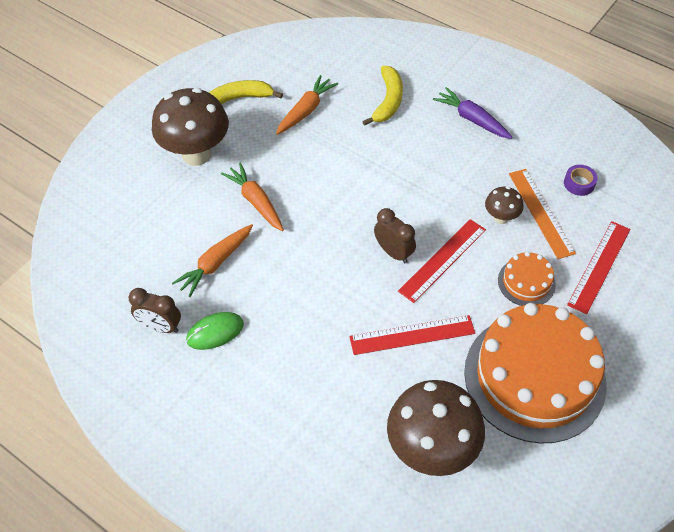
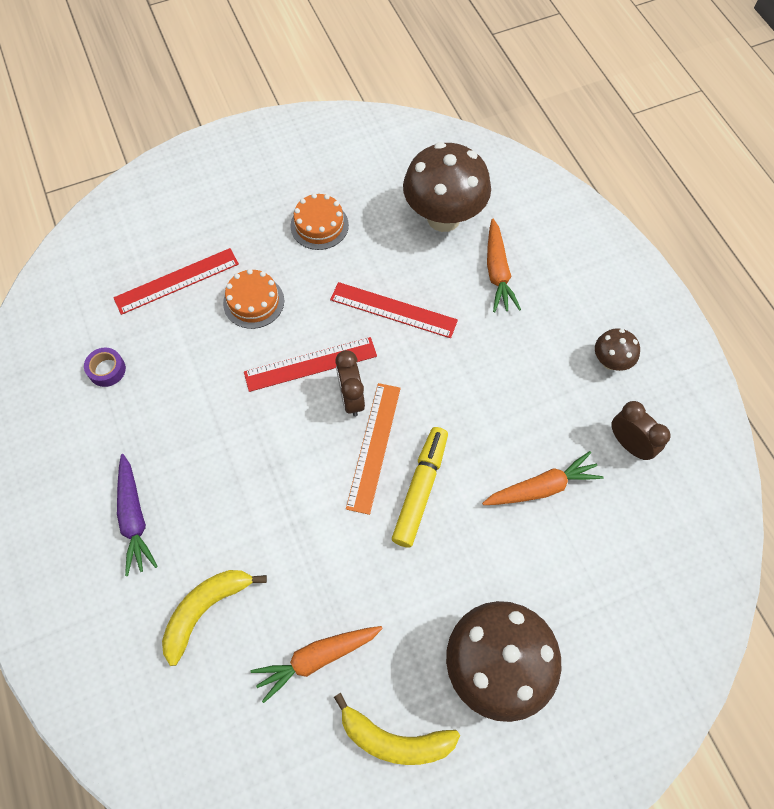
camera: 150 degrees left, 10 degrees up
(215, 332) = (576, 409): green mouse -> none
(256, 202) = (458, 545): orange carrot -> orange carrot (497, 272)
(302, 220) = (420, 489): none -> yellow marker
(501, 218) = (217, 376): brown mushroom -> brown mushroom (610, 362)
(534, 377) = (319, 225): orange cake -> orange cake, size x0.44
(541, 212) = (174, 360): orange ruler -> orange ruler (373, 446)

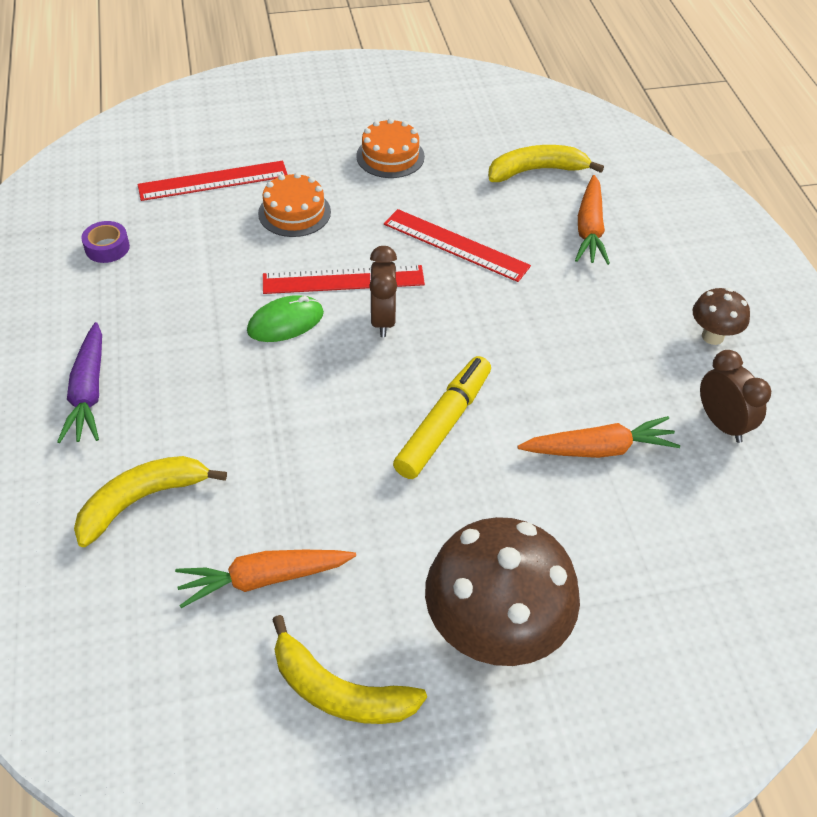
camera: 10 degrees right, 15 degrees down
(274, 416) = (285, 322): none -> green mouse
(373, 446) = (396, 371): orange ruler -> none
(443, 218) = (536, 171): brown mushroom -> yellow banana

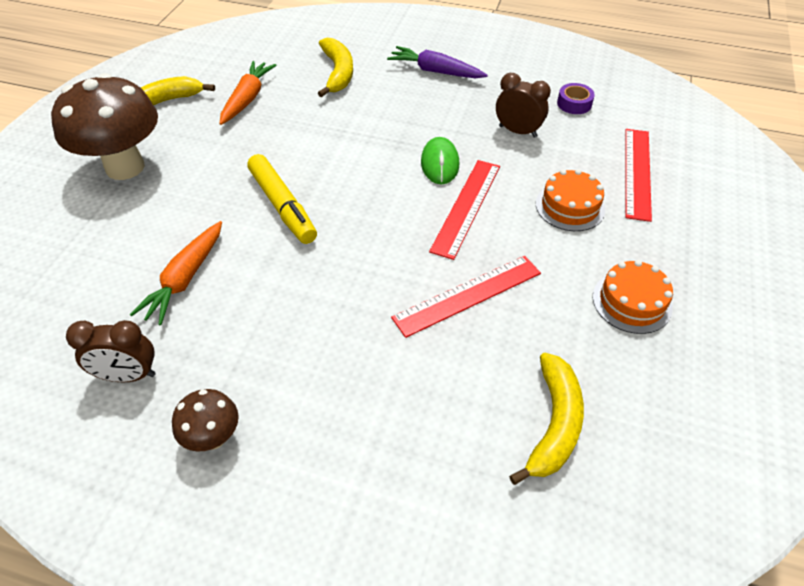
camera: 120 degrees right, 0 degrees up
(383, 320) = (406, 213): brown clock -> brown clock (517, 131)
(589, 229) = (428, 420): orange carrot -> none

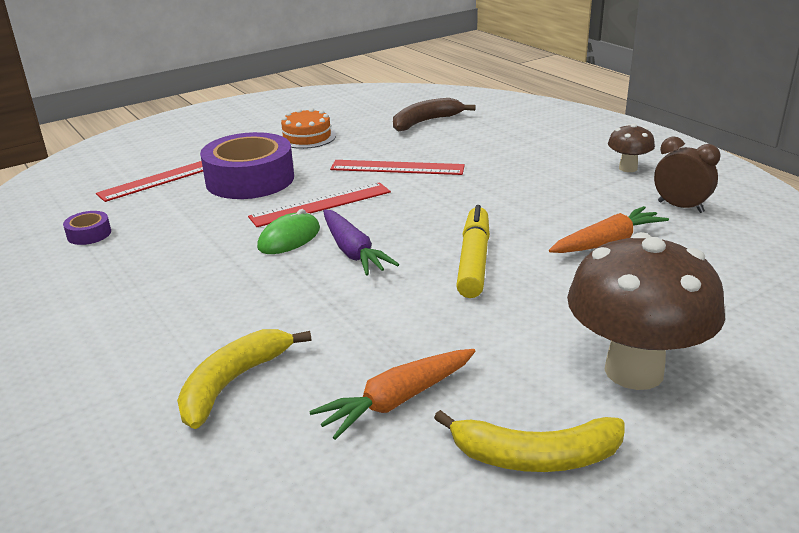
camera: 140 degrees left, 20 degrees down
(435, 71) = (128, 325): purple carrot -> purple carrot (353, 251)
(517, 131) = (181, 234): brown clock -> none
(554, 424) = (425, 122): yellow banana -> brown banana
(570, 206) = (250, 179): orange cake -> purple tape

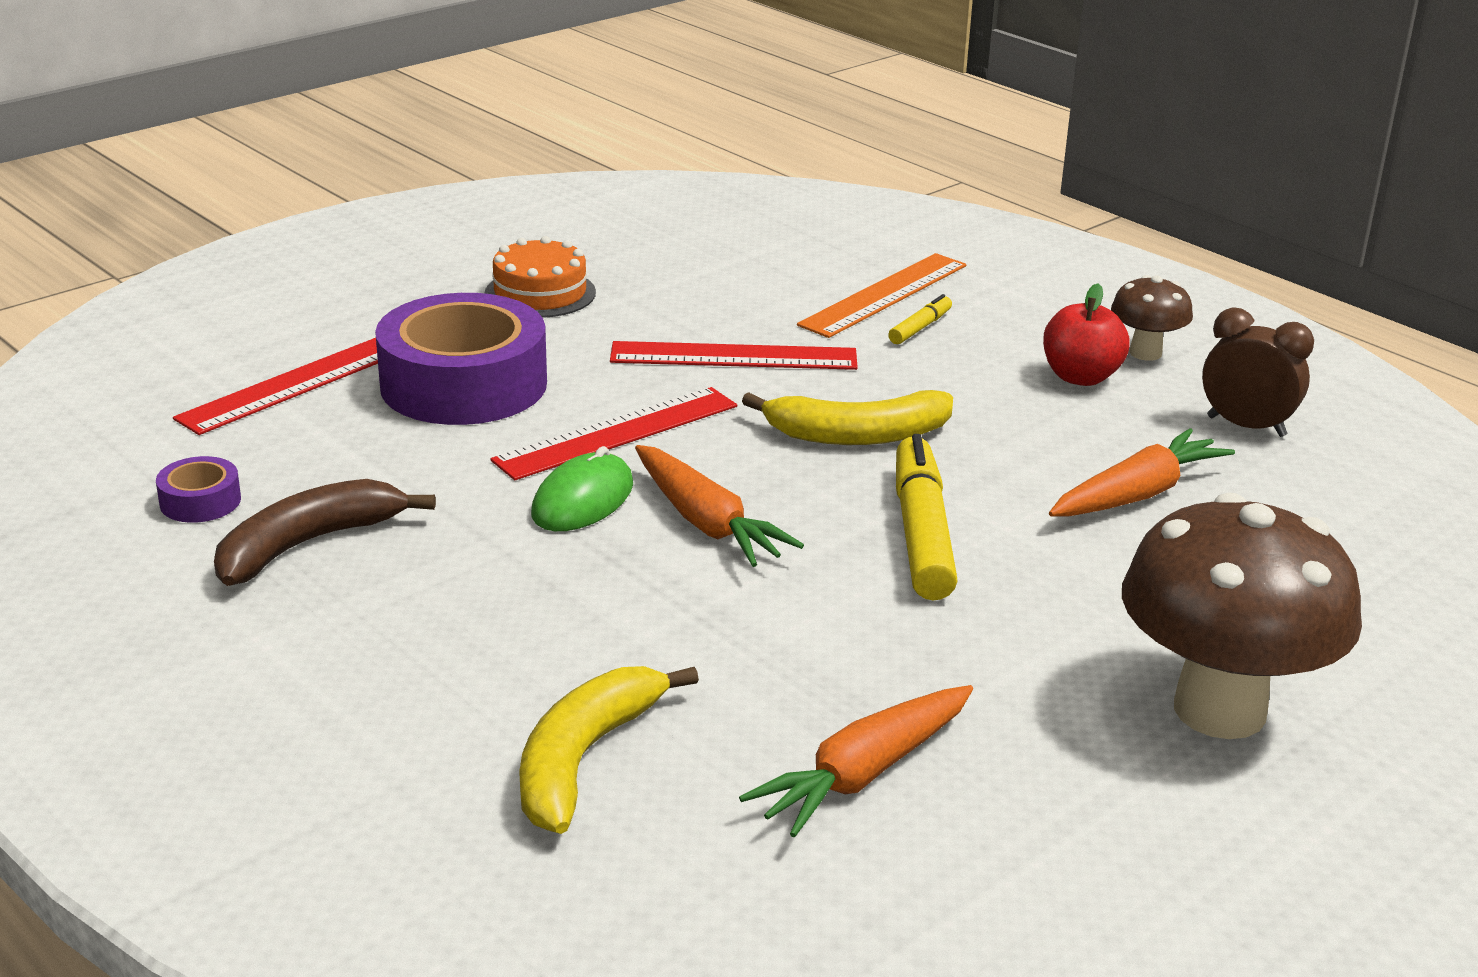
camera: 10 degrees left, 0 degrees up
(353, 251) = (707, 523): purple carrot -> orange carrot
(425, 122) = (757, 259): brown banana -> brown banana (308, 544)
(488, 139) = (884, 295): none -> orange ruler
(503, 155) = (920, 328): none -> yellow marker
(535, 456) = (1098, 846): yellow banana -> yellow banana (857, 435)
(587, 180) = (1080, 377): none -> red apple

